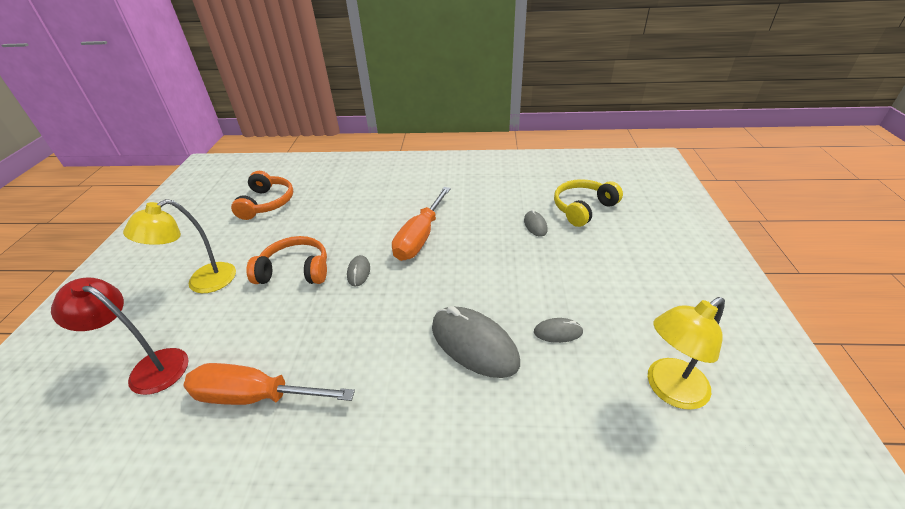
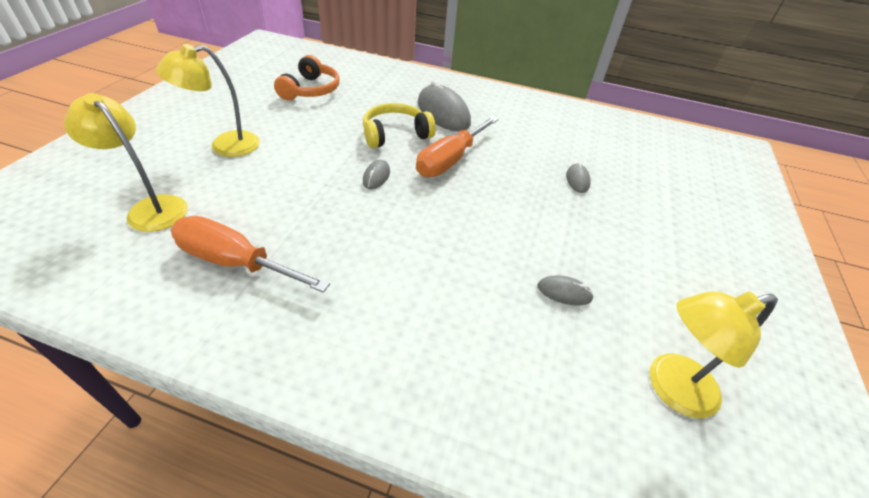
camera: 10 degrees right, 5 degrees up
(150, 367) = (151, 208): red lamp -> yellow lamp
(295, 271) = (315, 158): orange headphones -> none
(474, 344) = (469, 278): grey mouse -> grey mouse (443, 113)
(583, 208) = (637, 177): yellow headphones -> yellow headphones (395, 134)

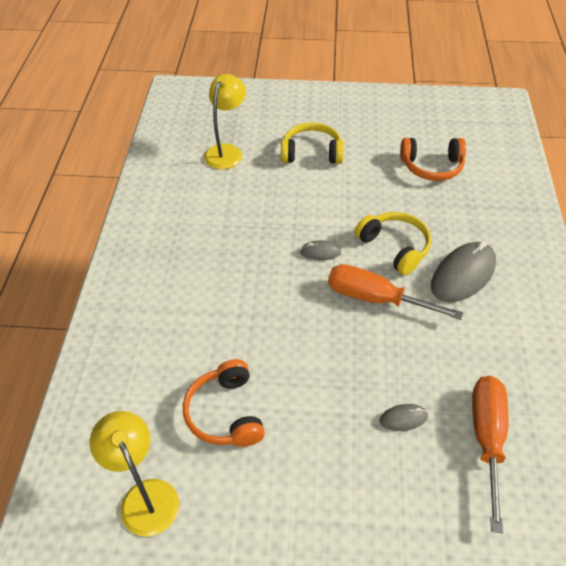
camera: 80 degrees right, 5 degrees up
(225, 146) = (311, 153): yellow lamp -> yellow headphones
(235, 262) = (193, 209): orange screwdriver -> orange screwdriver (487, 438)
(564, 292) = (225, 413): grey mouse -> orange headphones

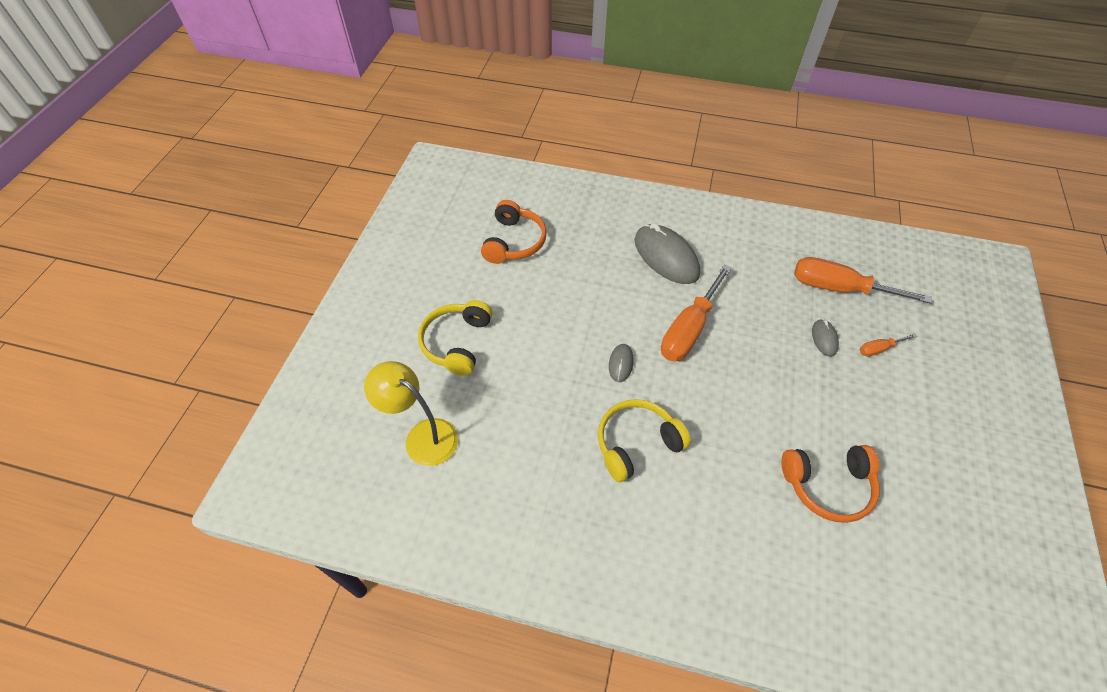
camera: 80 degrees left, 5 degrees up
(145, 496) = (929, 574): yellow lamp -> none
(394, 247) = (624, 299): yellow headphones -> yellow headphones (637, 444)
(407, 476) = (879, 349): none -> orange screwdriver

